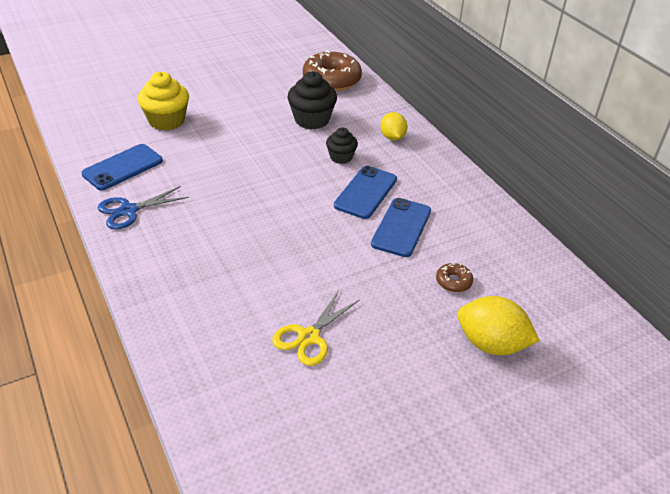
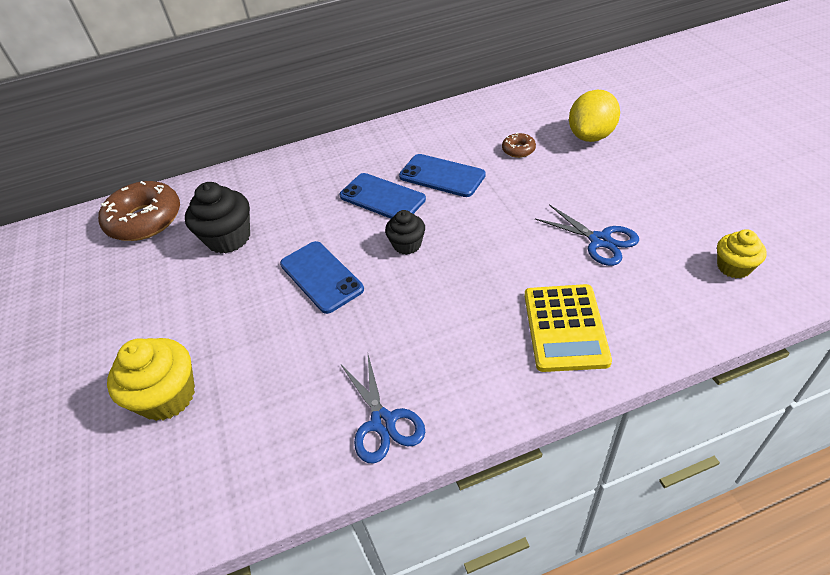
camera: 75 degrees left, 5 degrees up
(123, 167) = (275, 443): blue phone -> blue phone (321, 277)
(200, 305) = (565, 328): none -> yellow calculator
(268, 441) = (733, 267): none -> yellow cupcake
(309, 337) = (600, 241): yellow scissors -> blue scissors
(341, 157) = (314, 214): black cupcake -> black cupcake (407, 245)
(392, 137) = (288, 175): yellow lemon -> none

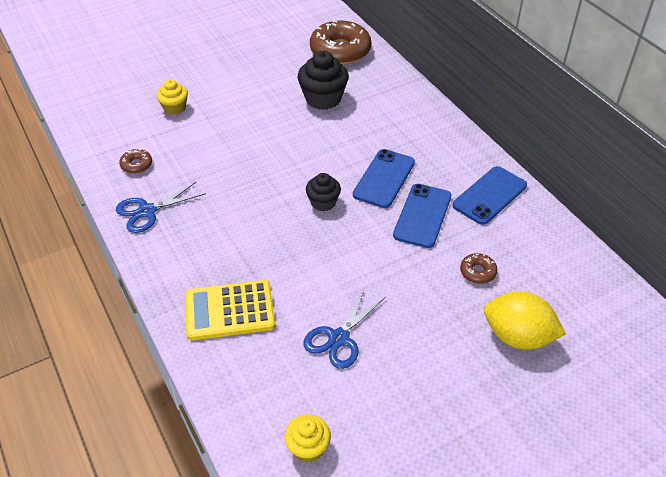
camera: 75 degrees right, 0 degrees up
(167, 396) = (174, 108): yellow cupcake -> yellow cupcake, size x0.60
(279, 442) = (136, 165): none -> brown donut
(321, 277) = (283, 157): blue phone -> blue phone (489, 195)

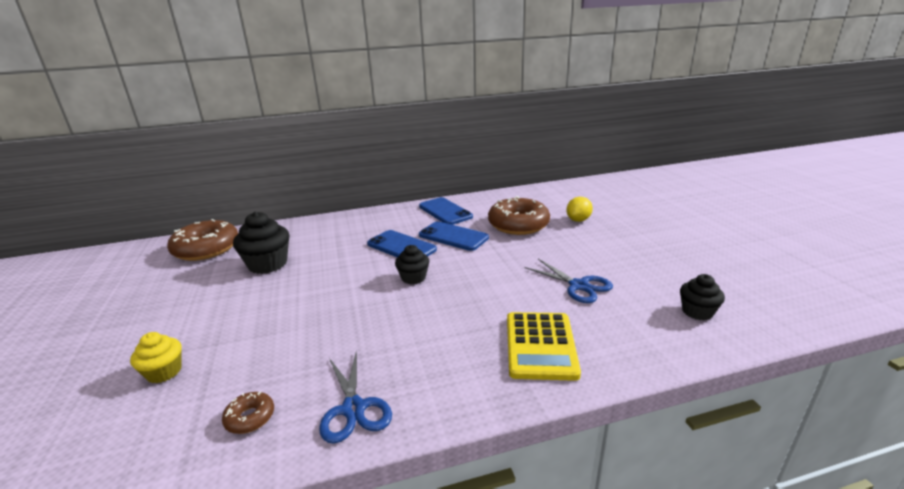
camera: 75 degrees left, 20 degrees down
(308, 447) = (697, 312): yellow cupcake -> black cupcake
(477, 272) = (518, 224): brown donut -> brown donut, size x2.24
(517, 337) = (578, 220): yellow lemon -> yellow lemon, size x0.64

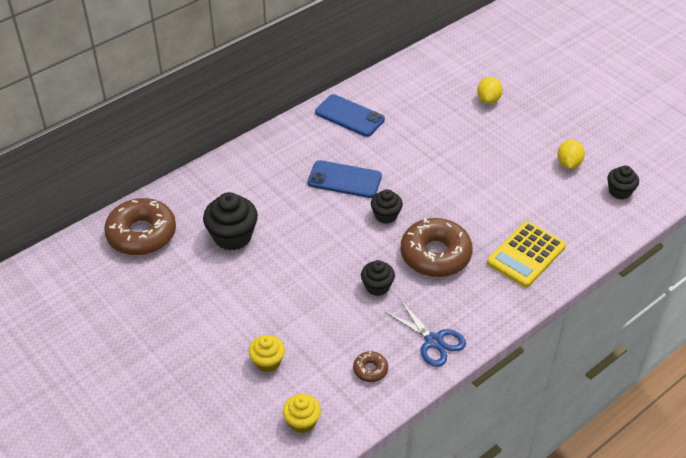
camera: 25 degrees left, 20 degrees up
(109, 454) = (302, 421): none -> yellow cupcake
(347, 333) = (377, 286): none -> black cupcake
(453, 236) = (384, 153): blue phone -> none
(518, 224) = (436, 120): brown donut -> brown donut (435, 255)
(540, 346) = (526, 255): yellow calculator -> yellow calculator turned 60 degrees clockwise
(579, 286) = (526, 187): blue scissors -> none
(640, 276) = (568, 164): none -> yellow lemon

